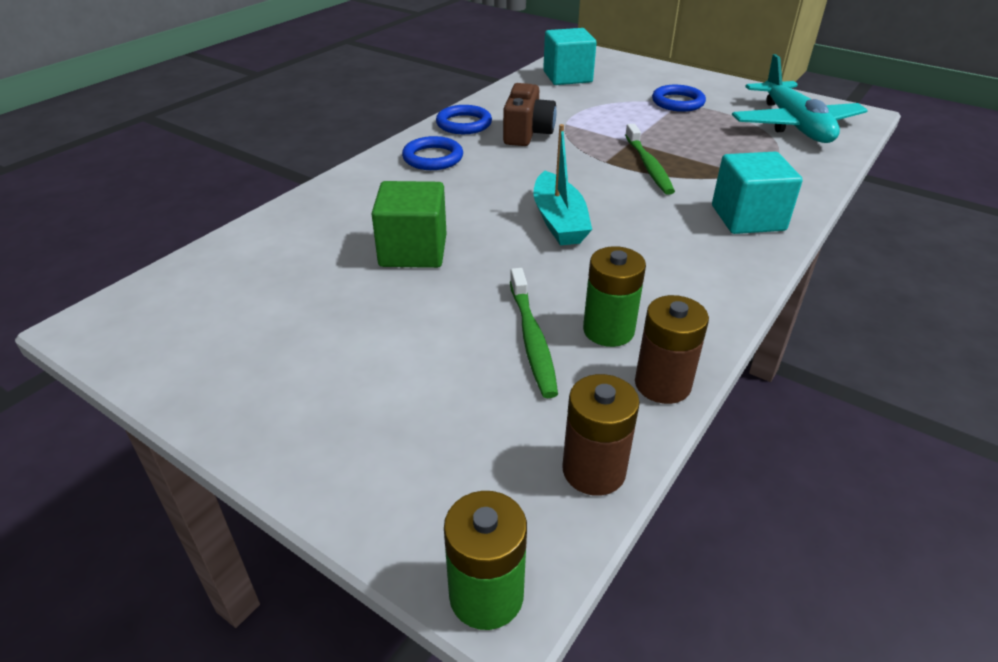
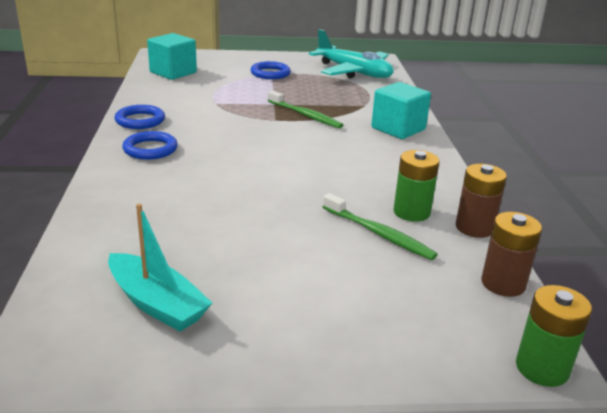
camera: 40 degrees left, 10 degrees down
(413, 251) = (228, 212): green cube -> none
(527, 133) = (198, 115): brown camera -> none
(559, 221) = (298, 163): turquoise boat -> turquoise boat (157, 303)

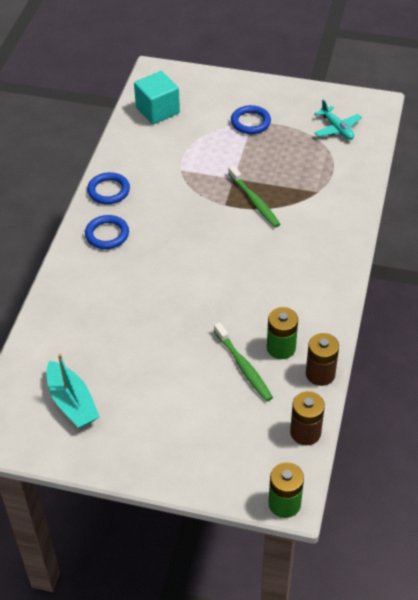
camera: 20 degrees right, 20 degrees up
(353, 72) = (337, 128): turquoise plane -> turquoise plane, size x0.55
(398, 129) = (330, 235): turquoise cube -> none

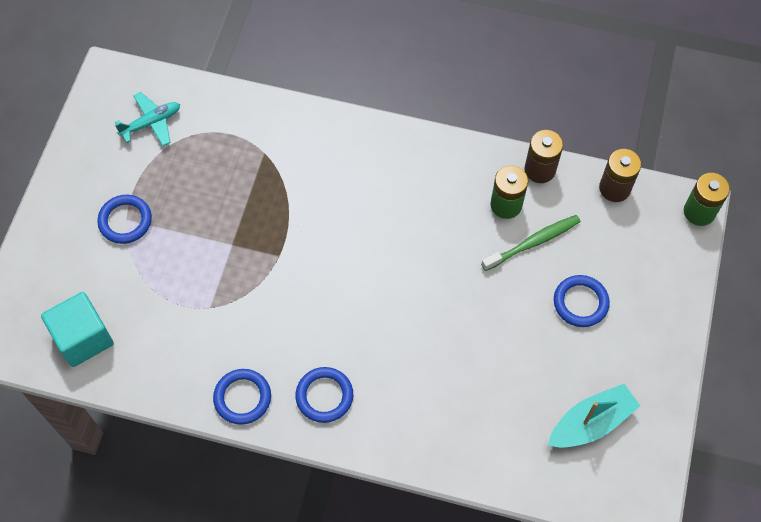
camera: 90 degrees left, 15 degrees up
(184, 400) = (580, 302): none -> blue ring
(254, 201) = (276, 222): green toothbrush -> none

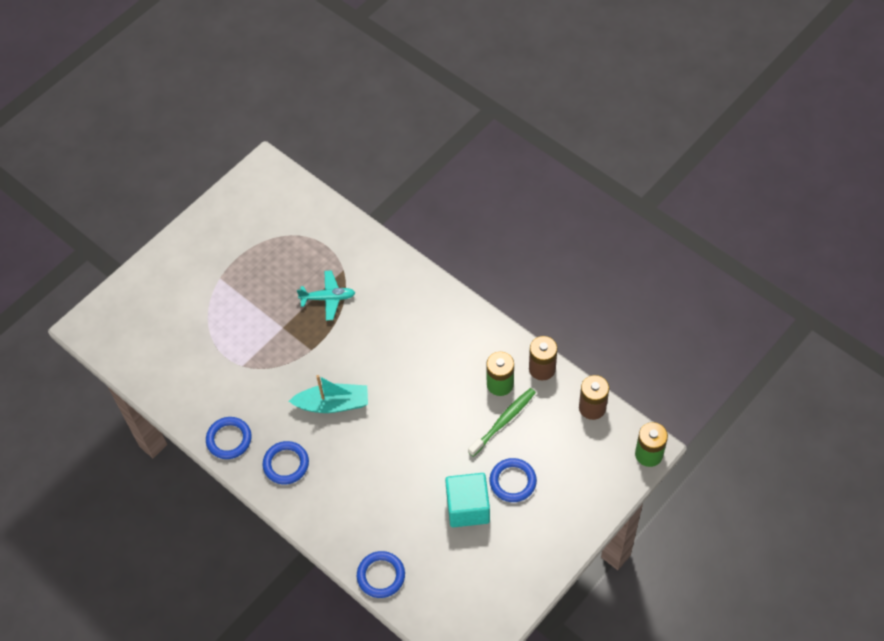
camera: 30 degrees right, 5 degrees down
(83, 338) = (145, 349): turquoise cube -> turquoise cube (468, 507)
(125, 221) = (218, 279): blue ring -> blue ring (381, 576)
(151, 123) = (275, 215): turquoise plane -> turquoise plane (328, 298)
(533, 242) = (503, 421): green toothbrush -> green toothbrush turned 45 degrees counterclockwise
(591, 422) = (467, 572): turquoise boat -> turquoise boat (333, 404)

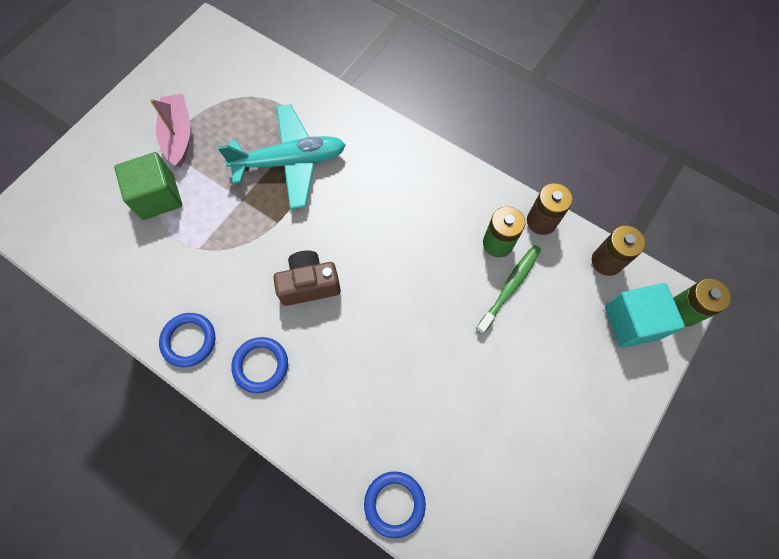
camera: 10 degrees left, 10 degrees up
(210, 319) = (158, 197): none -> green cube
(232, 266) = (178, 135): none -> pink boat
(328, 298) = (290, 162): turquoise plane -> turquoise plane, size x1.83
(333, 404) = (309, 284): turquoise boat -> brown camera
(468, 507) = (487, 399): turquoise cube -> turquoise cube (632, 322)
(513, 481) = (534, 360): blue ring -> none

